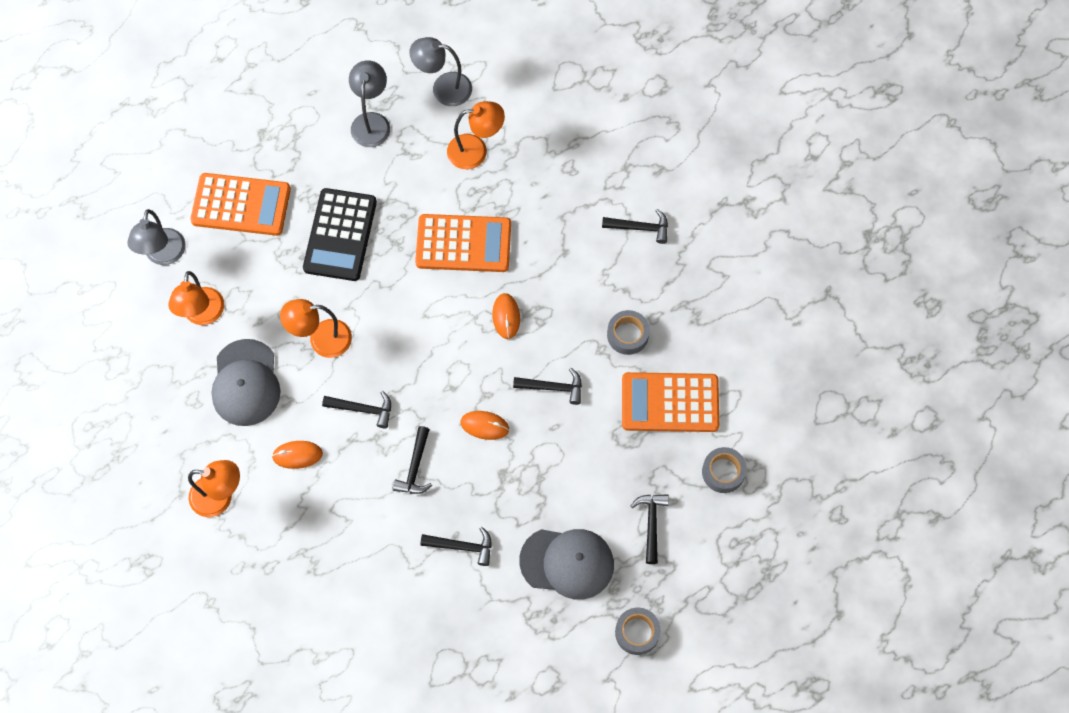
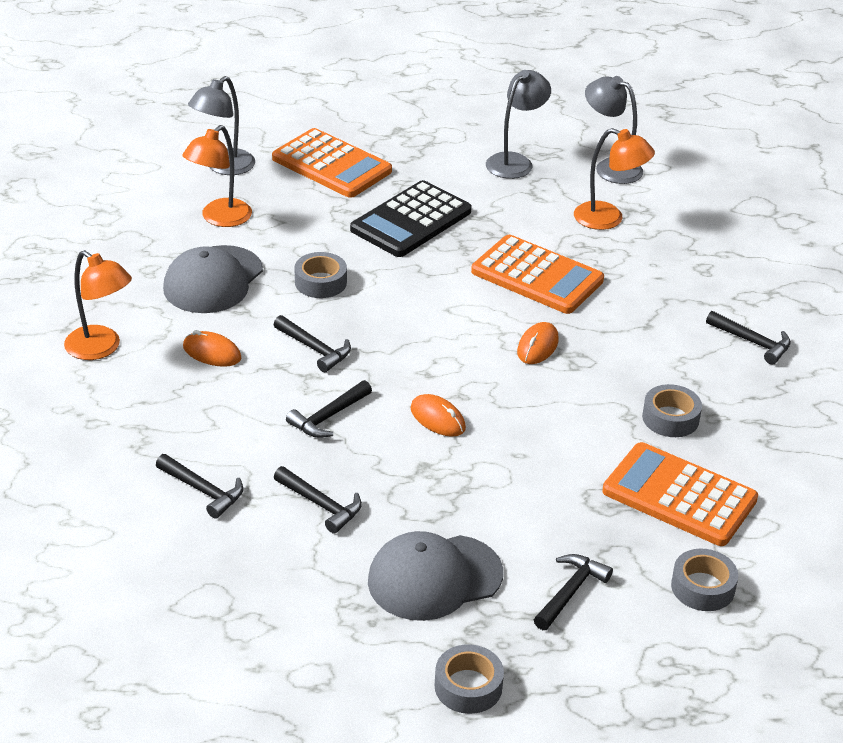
camera: 30 degrees right, 30 degrees down
(321, 340) = (320, 282): orange lamp -> grey tape
(553, 387) = (545, 423): black hammer -> black hammer (203, 491)
(567, 563) = (434, 578): grey cap -> grey cap turned 120 degrees clockwise

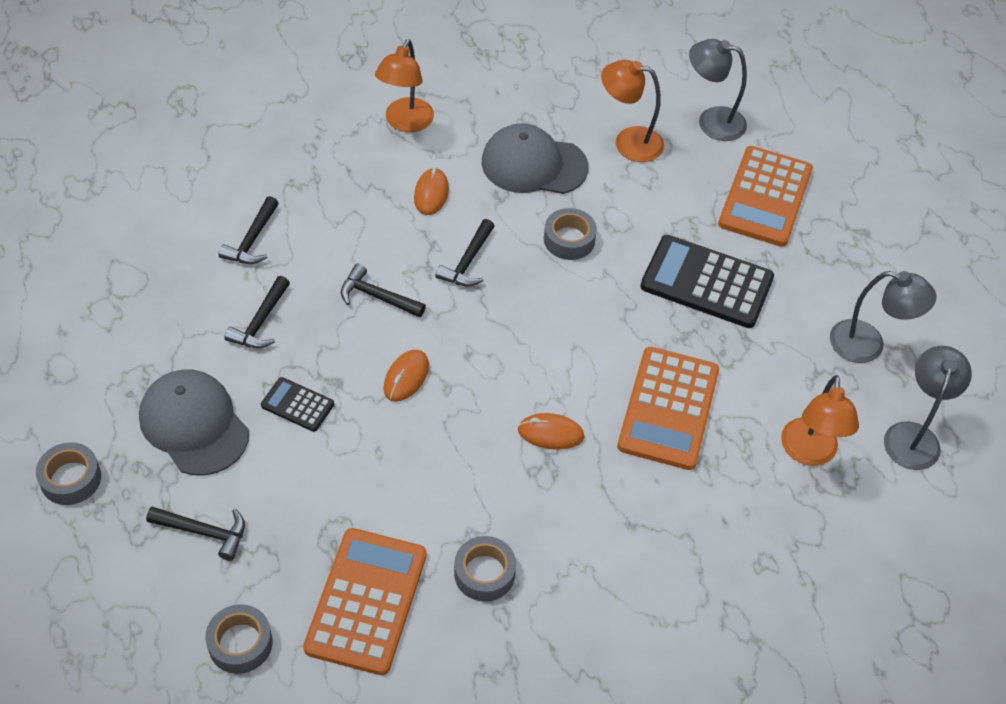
camera: 70 degrees right, 15 degrees up
(440, 498) = (297, 405): none -> black calculator
(752, 342) = (650, 634): black hammer -> none

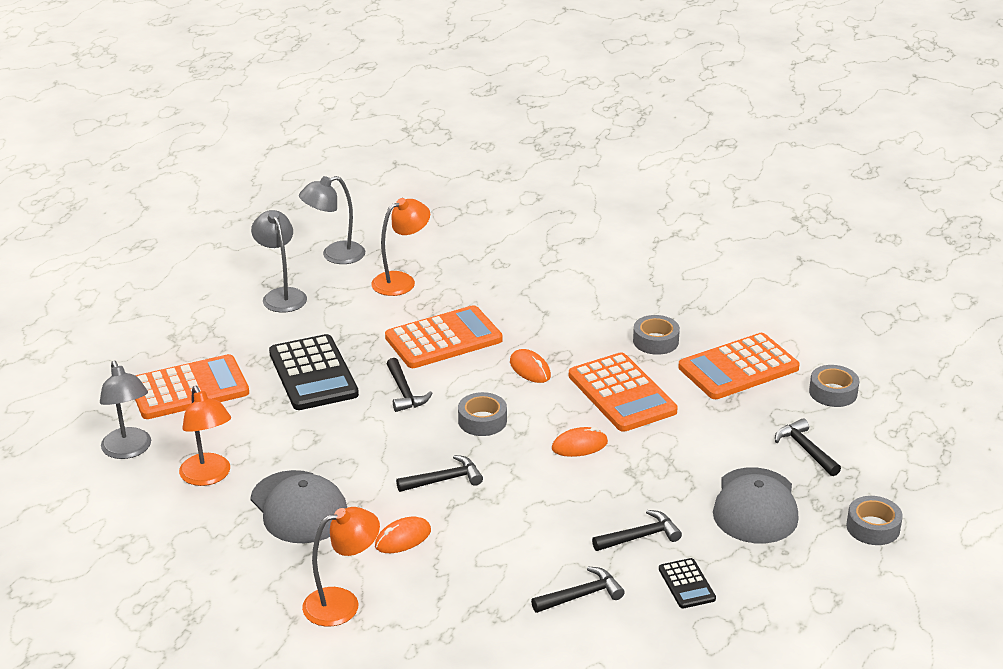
camera: 130 degrees left, 20 degrees down
(297, 405) = (671, 475): black calculator -> black calculator (686, 584)
(377, 297) = (537, 500): black hammer -> black hammer (404, 392)
(438, 469) = (621, 394): none -> orange calculator
(569, 239) = (355, 448): grey tape -> grey tape (482, 421)

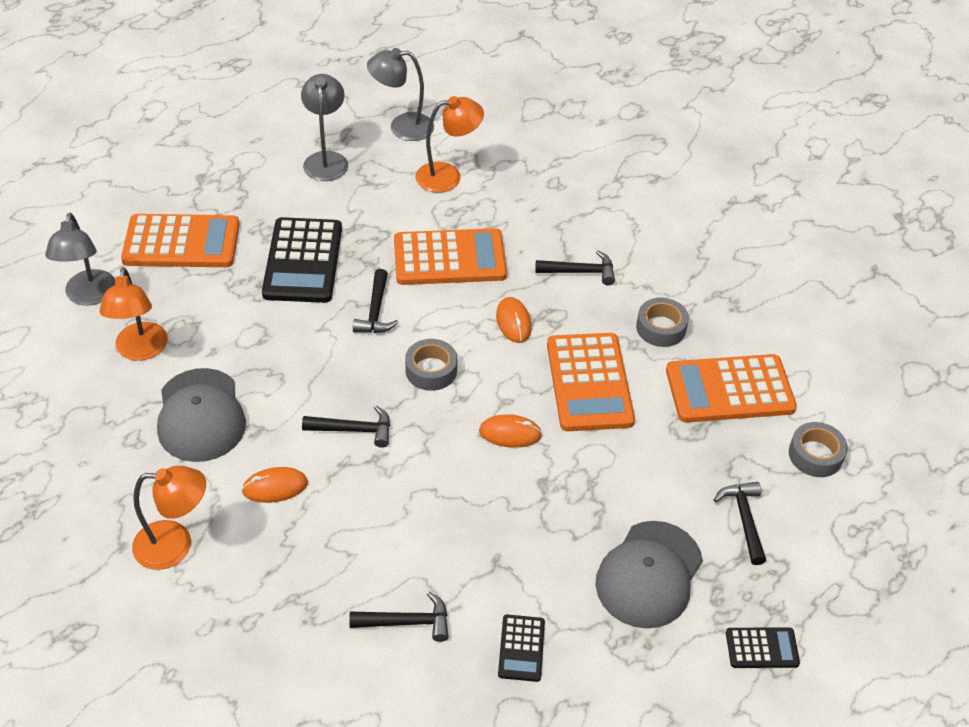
camera: 20 degrees right, 15 degrees up
(640, 536) = (507, 570): black hammer -> black hammer (580, 272)
(873, 527) = (762, 648): grey tape -> black calculator

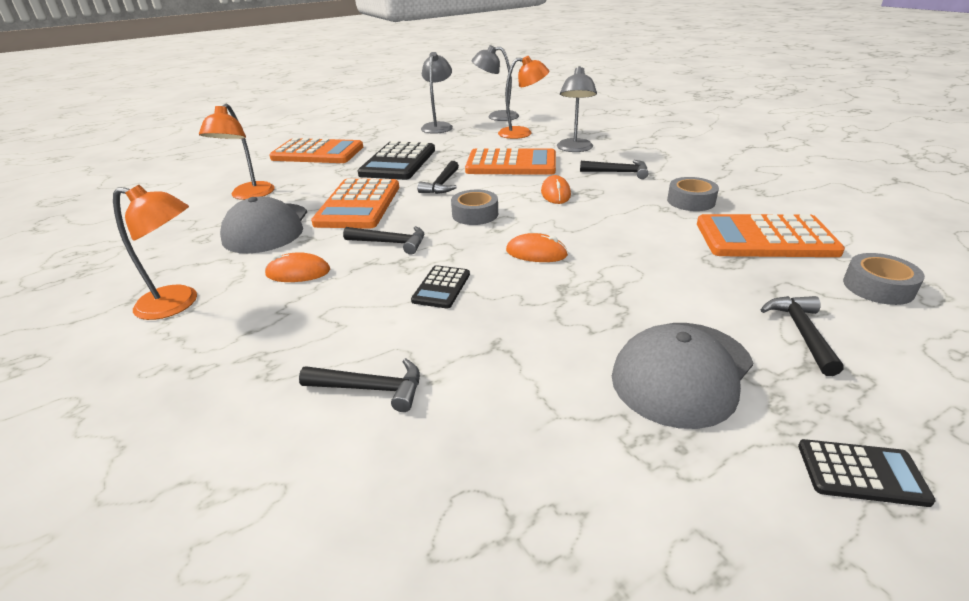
camera: 15 degrees right, 15 degrees down
(89, 296) = (235, 171): grey lamp -> grey lamp (574, 149)
(521, 648) = (503, 431): black calculator -> black calculator (441, 287)
(589, 383) = (620, 227): orange calculator -> orange calculator (358, 205)

